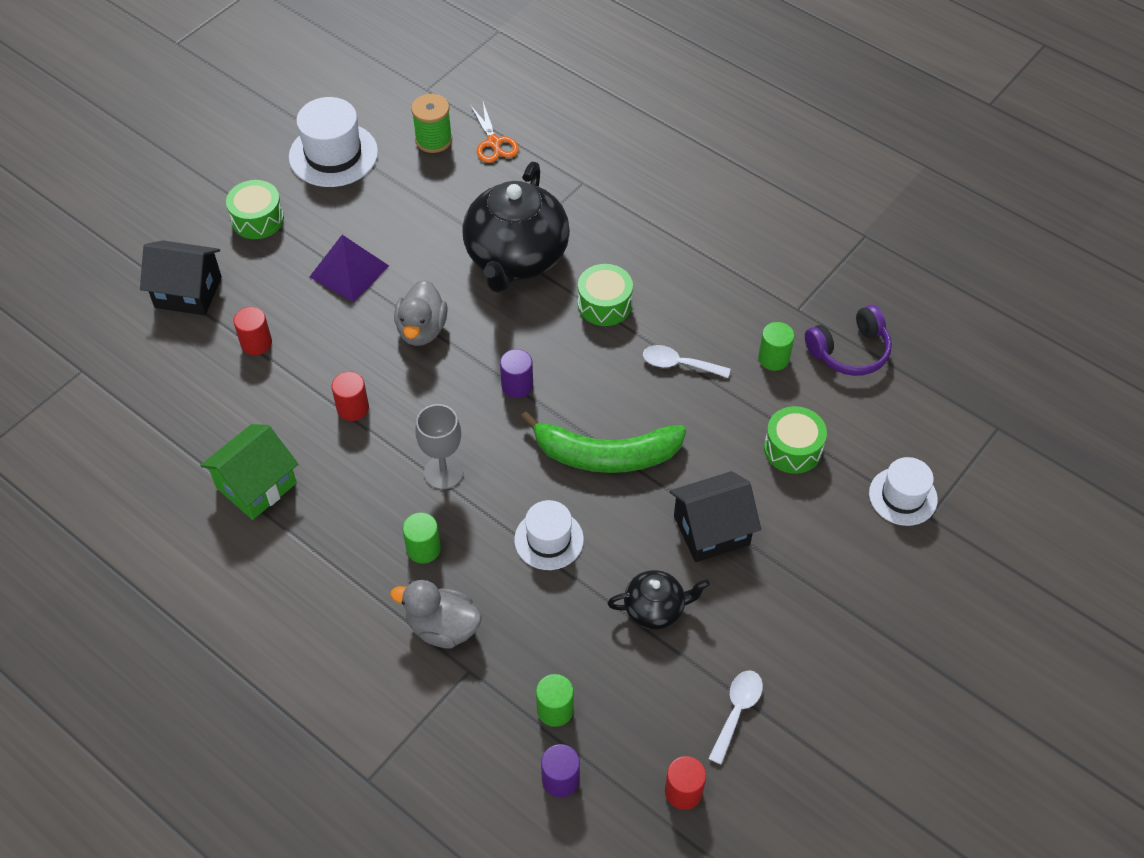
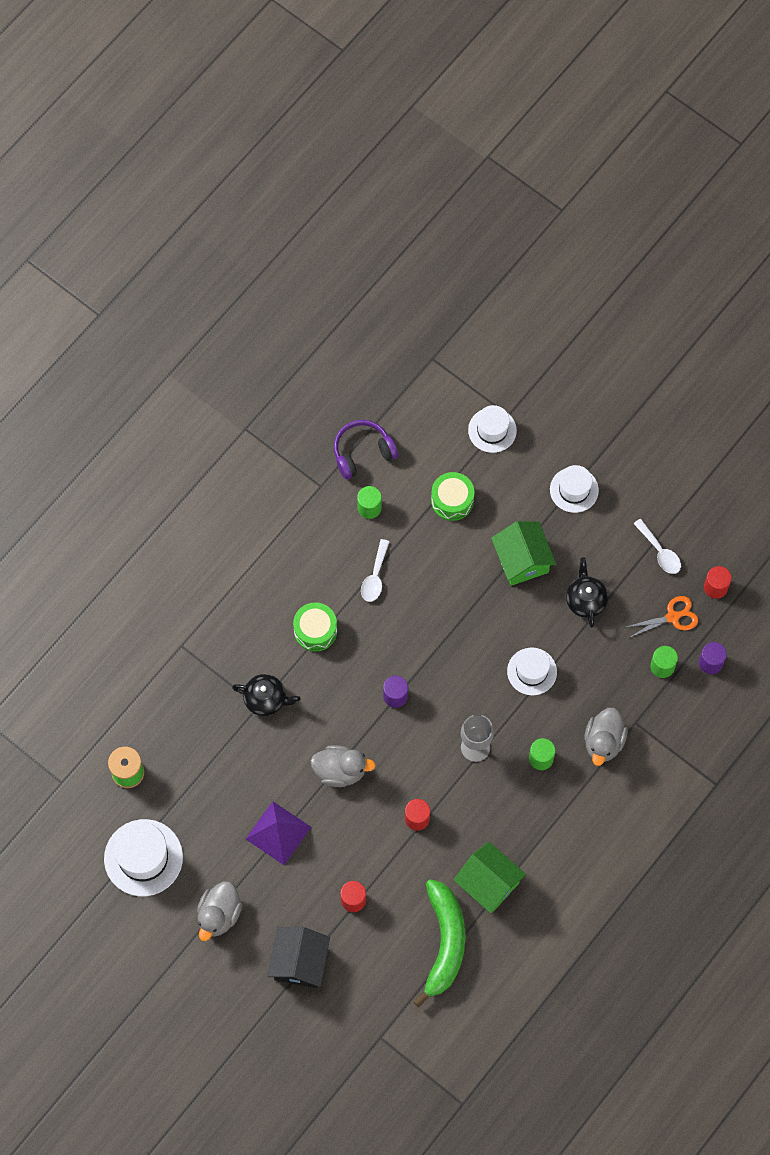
camera: 90 degrees left, 15 degrees up
(257, 219) = (219, 915): green drum -> grey duck
(493, 143) = (133, 721): orange scissors -> orange scissors (672, 617)
(516, 258) = (266, 699): black teapot -> black teapot, size x0.49
(606, 455) = (459, 631): green banana -> green banana (444, 942)
(711, 530) = (522, 560): black house -> green house
(737, 711) = (659, 551): white spoon -> white spoon turned 150 degrees counterclockwise
(824, 597) = (574, 490): none -> white hat
(849, 351) = (362, 452): purple headphones -> purple headphones turned 90 degrees counterclockwise

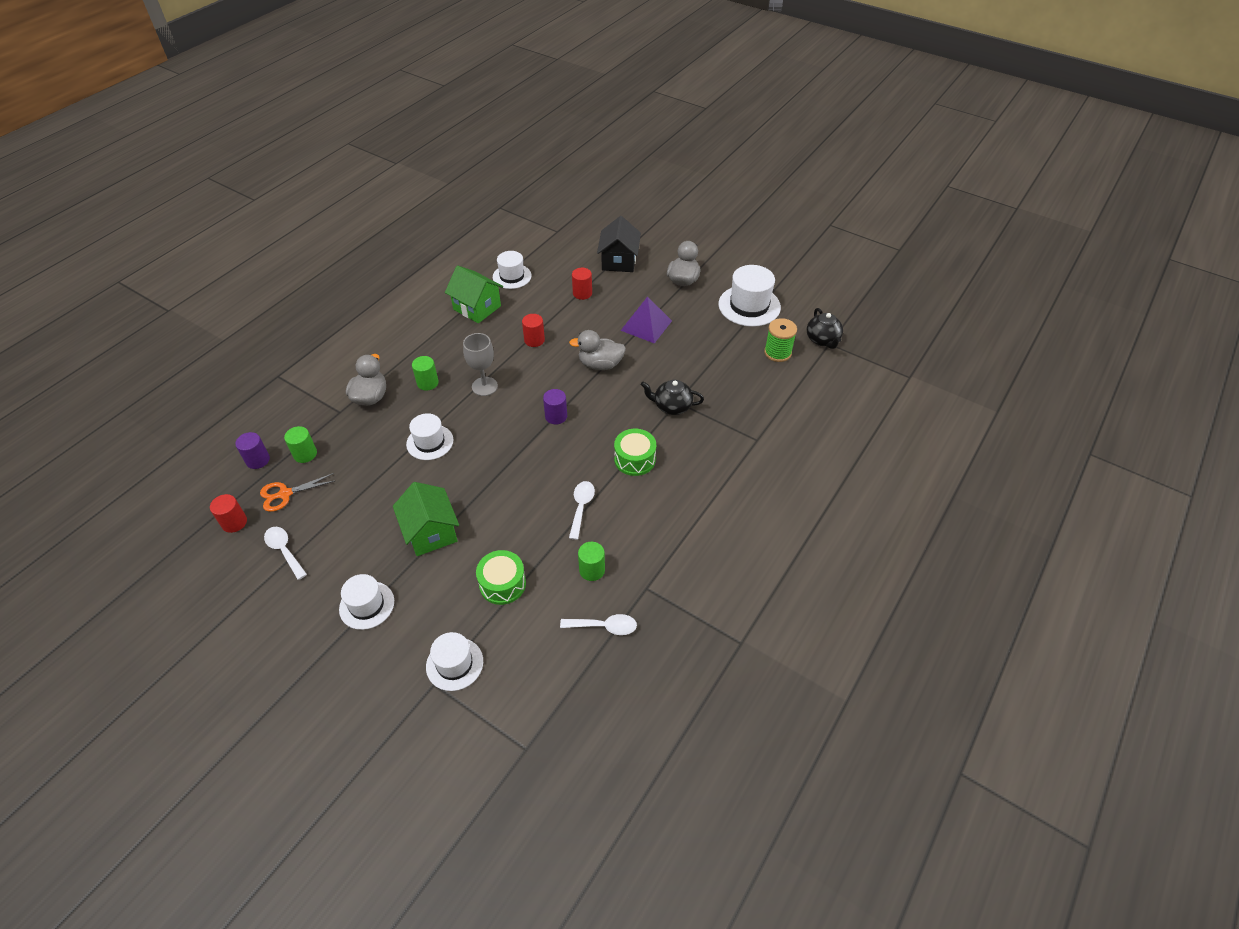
camera: 175 degrees right, 20 degrees down
(362, 452) = (604, 626): purple headphones -> white spoon
(444, 942) = (512, 276): green banana -> white hat
(585, 600) = (370, 502): black teapot -> black teapot (822, 340)

